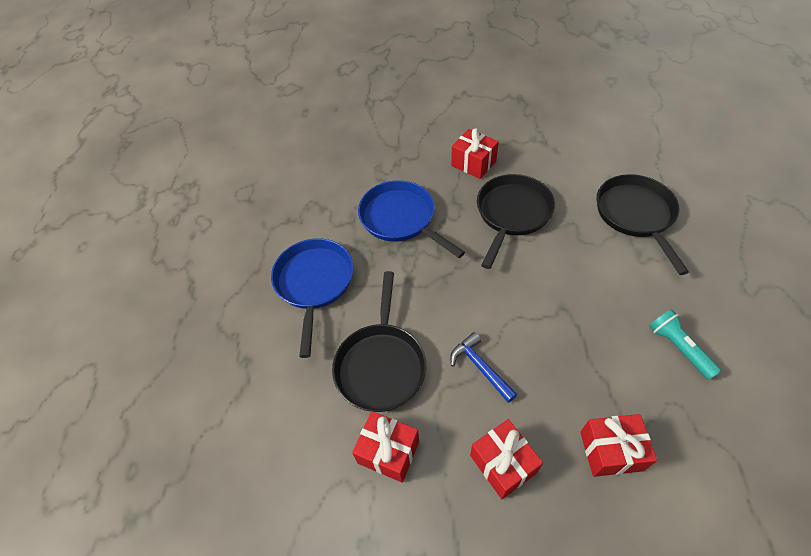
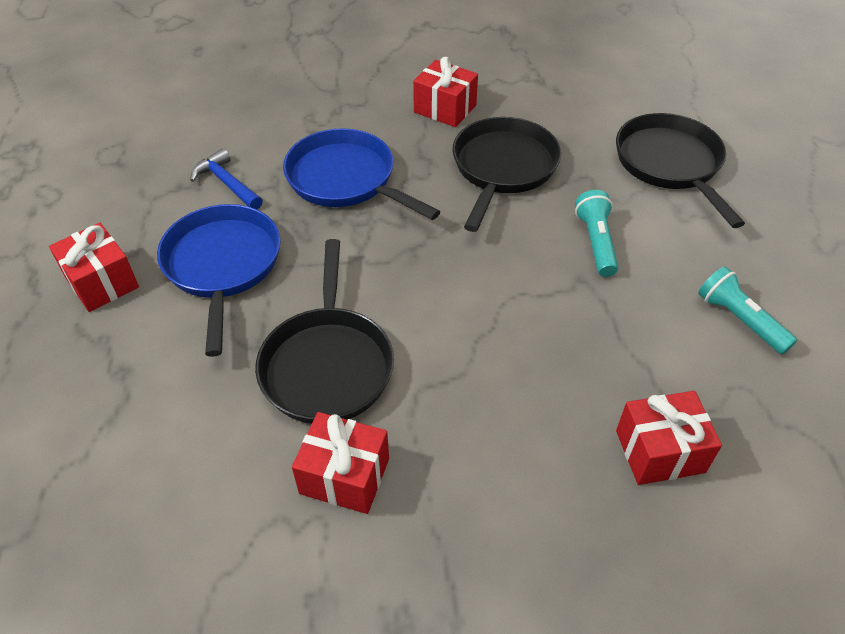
camera: 10 degrees left, 5 degrees down
(480, 367) = (471, 359): blue hammer -> blue hammer (227, 183)
(503, 464) = (511, 479): red gift -> red gift (102, 282)
(576, 278) = (596, 242): none -> turquoise flashlight

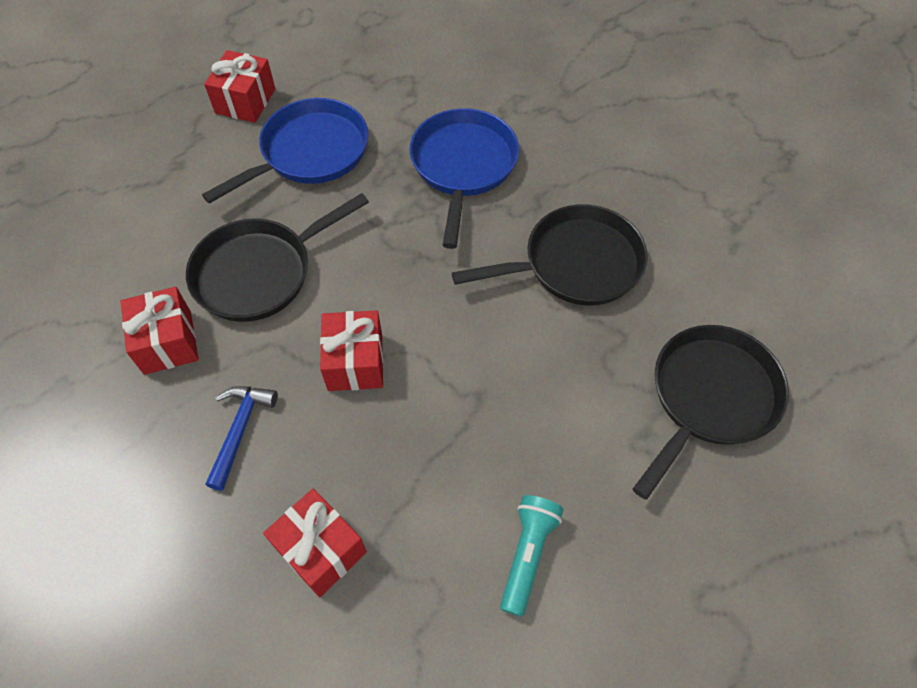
camera: 55 degrees right, 10 degrees up
(227, 183) = (395, 100): blue hammer -> blue hammer (240, 430)
(445, 109) = (618, 178): red gift -> red gift (355, 362)
(596, 242) = (537, 385): turquoise flashlight -> none

